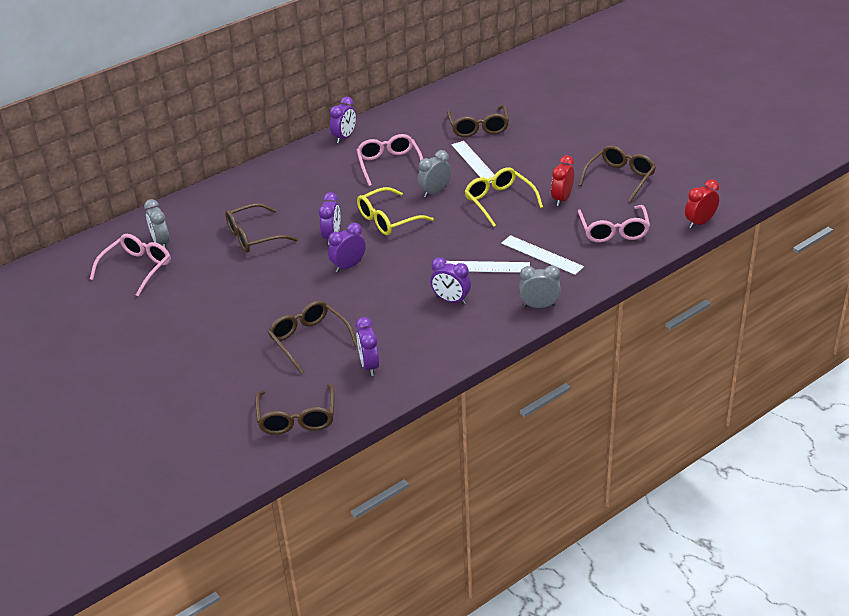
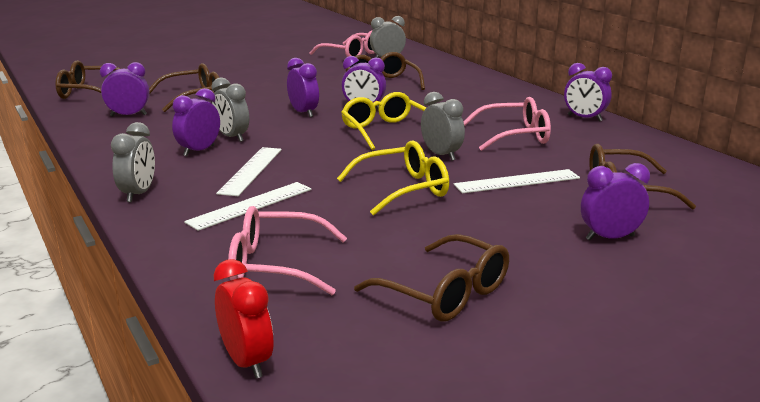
camera: 95 degrees right, 15 degrees down
(417, 291) = (232, 137): none -> grey clock
(543, 134) = (610, 238): none -> purple clock
(562, 199) = (392, 233): red clock -> none

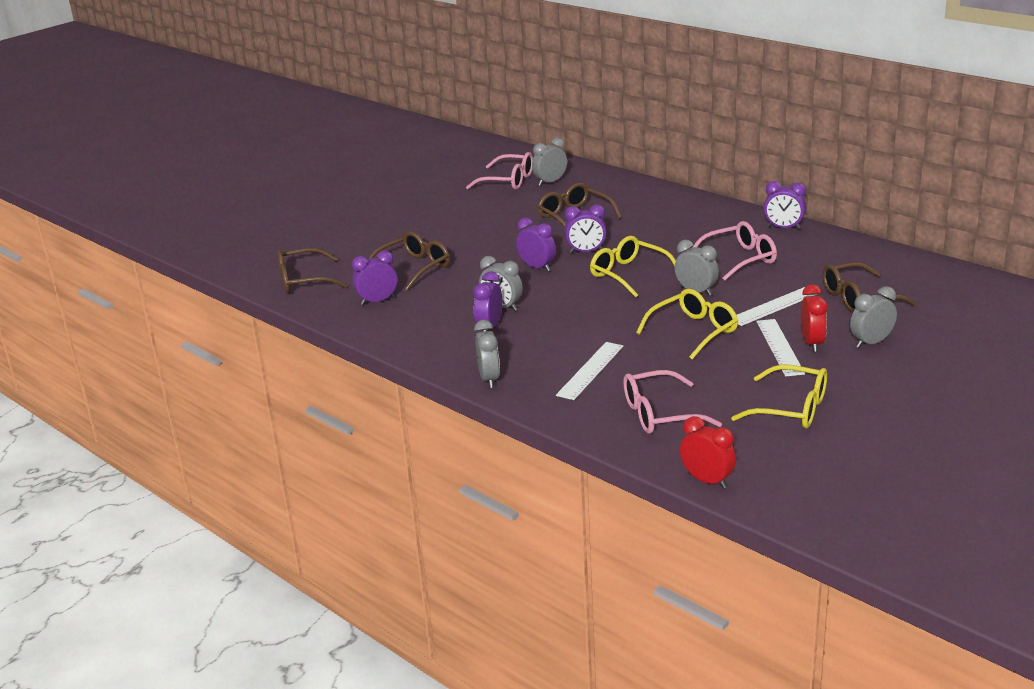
camera: 15 degrees left, 5 degrees up
(251, 170) = (556, 338): white ruler -> white ruler (779, 347)
(445, 293) = (791, 409): brown glasses -> yellow glasses
(532, 225) = (812, 343): none -> red clock
(610, 238) = (871, 343): purple clock -> grey clock

